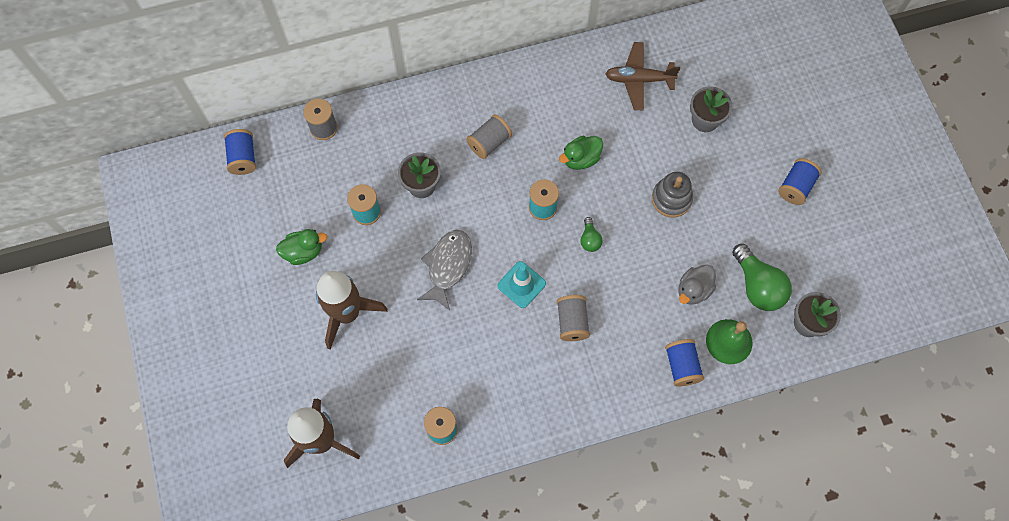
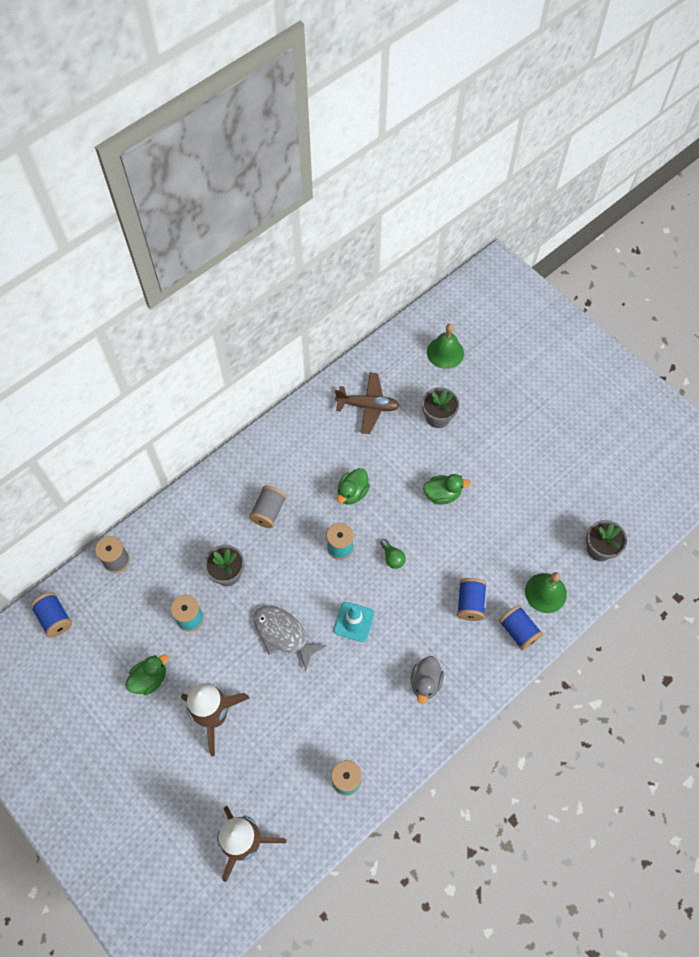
camera: 25 degrees left, 5 degrees down
(448, 266) = (283, 634): grey fish -> grey fish turned 45 degrees counterclockwise
(572, 322) = (411, 635): grey spool -> none
(639, 80) = (368, 406): brown plane -> brown plane turned 150 degrees counterclockwise
(671, 199) = (442, 494): grey stacking toy -> green duck
(693, 290) = (497, 562): grey duck -> grey duck (425, 682)
(746, 57) = (445, 352): none -> green bell
(757, 286) = (545, 536): green light bulb -> none
(796, 187) = (535, 442): blue spool -> blue spool (470, 603)

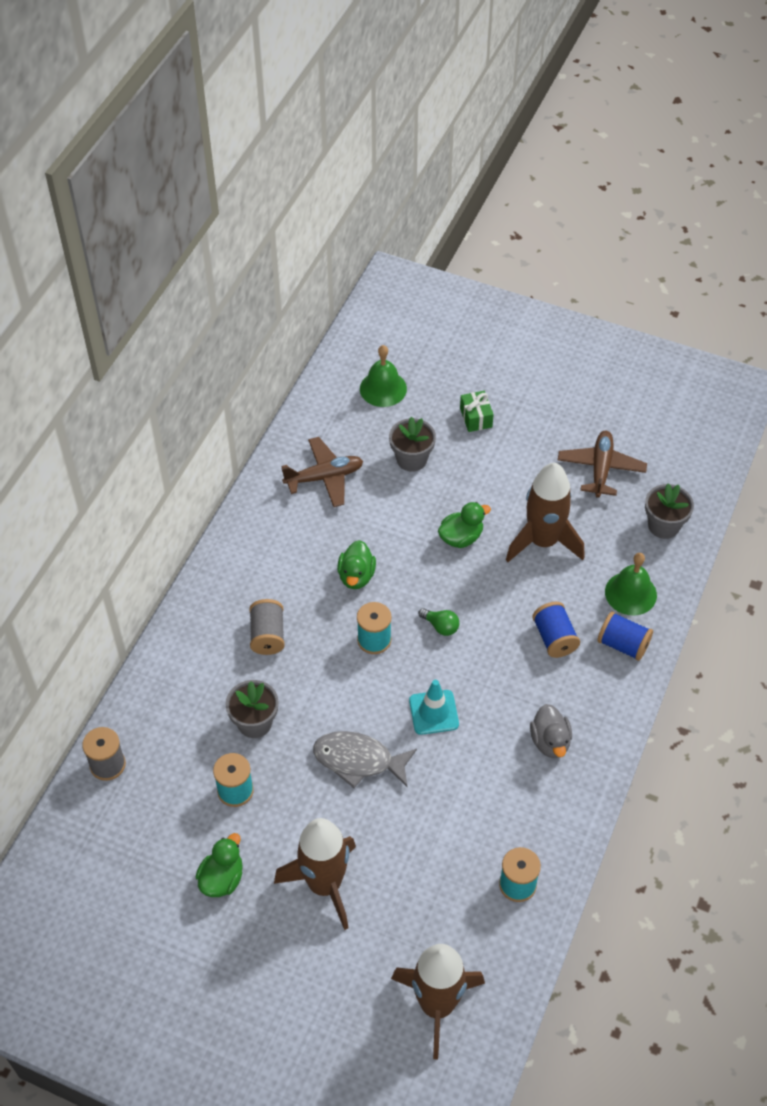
camera: 25 degrees left, 10 degrees down
(55, 618) = (63, 862): blue spool -> none
(501, 403) = (476, 418): none -> green gift
(501, 523) = (543, 542): none -> brown rocket
(575, 482) = (601, 468): none -> brown plane

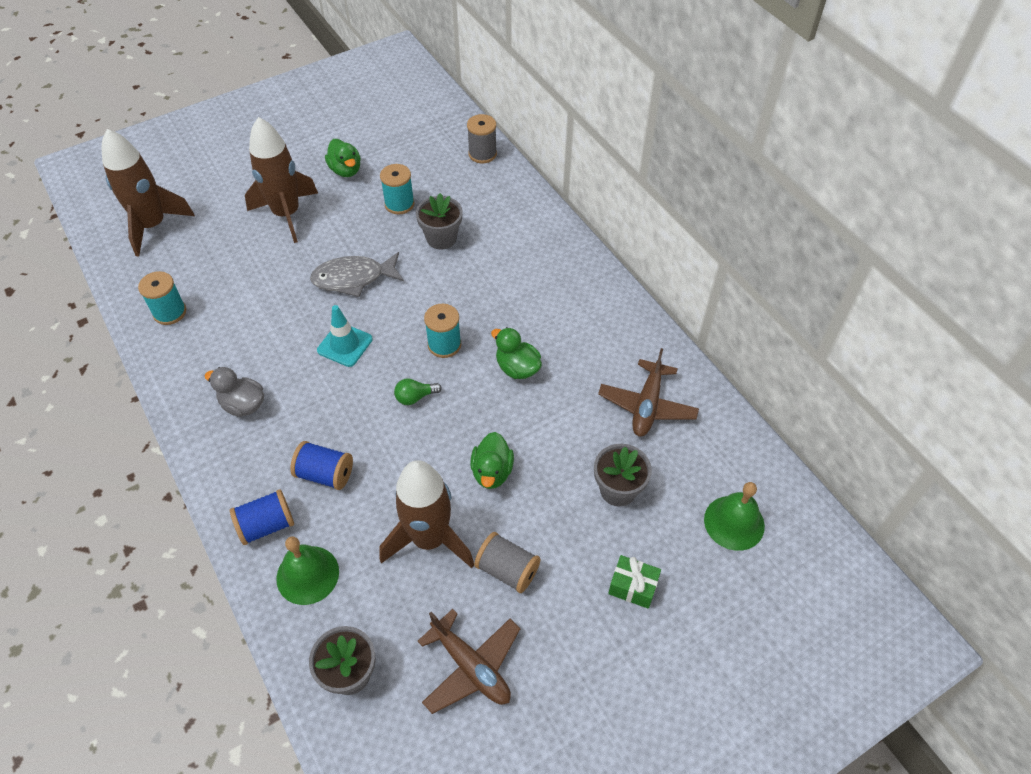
camera: 125 degrees right, 0 degrees up
(267, 635) = (510, 282): grey spool -> grey spool (507, 570)
(358, 760) = (353, 278): grey fish -> grey fish turned 150 degrees counterclockwise

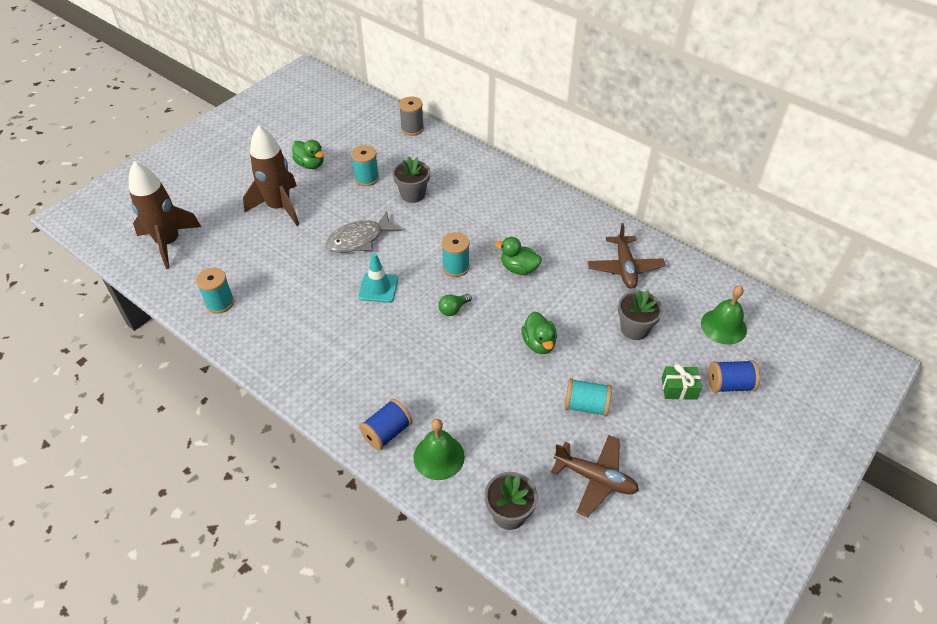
camera: 20 degrees left, 5 degrees down
(243, 405) = (320, 353): grey duck -> none
(325, 474) = (413, 382): blue spool -> blue spool (729, 385)
(429, 539) = (518, 403): brown rocket -> none
(507, 570) = (586, 405): grey spool -> turquoise spool

